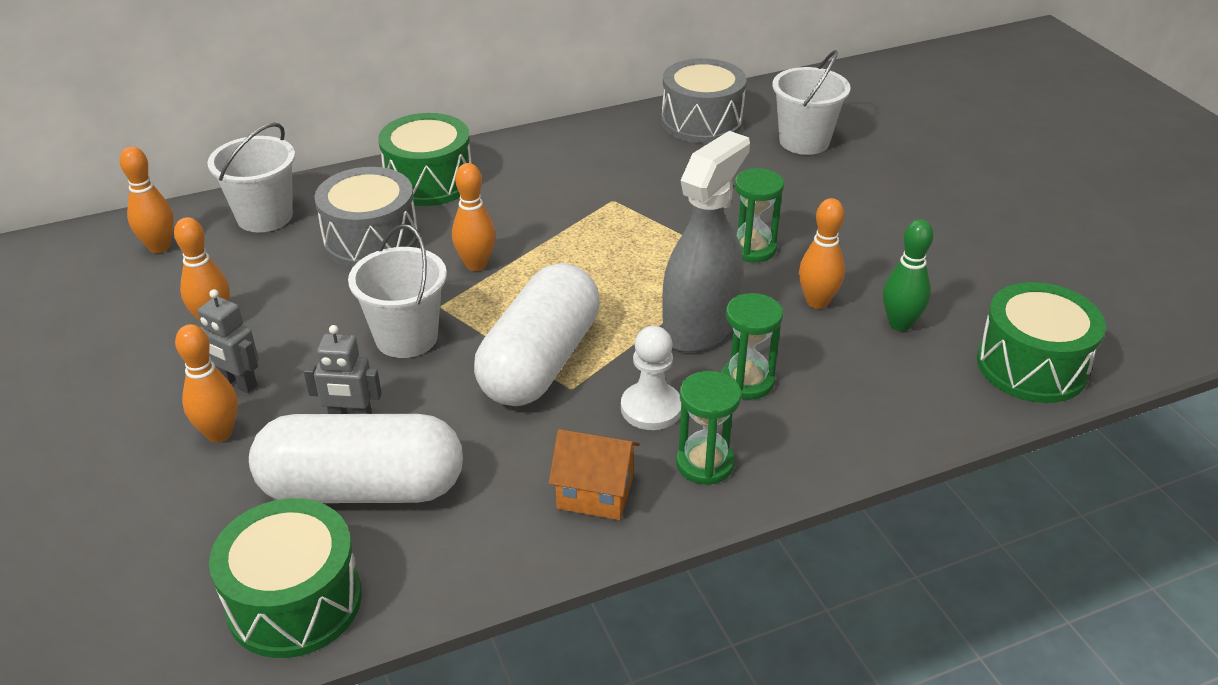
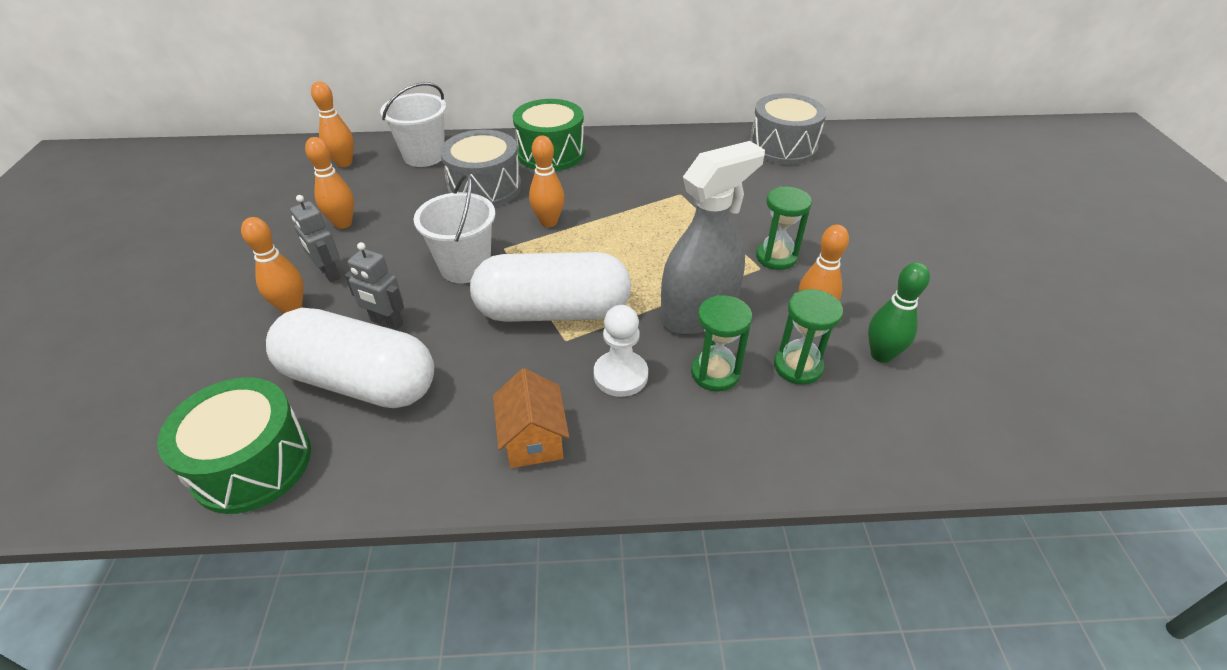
camera: 20 degrees right, 5 degrees up
(540, 362) = (553, 311): white capsule -> white capsule turned 45 degrees clockwise
(595, 493) = (533, 440): orange house -> orange house turned 45 degrees clockwise
(705, 463) = (640, 439): green hourglass -> green hourglass (798, 366)
(804, 141) = (862, 177): white bucket -> none
(1031, 366) = (999, 430): green drum -> none

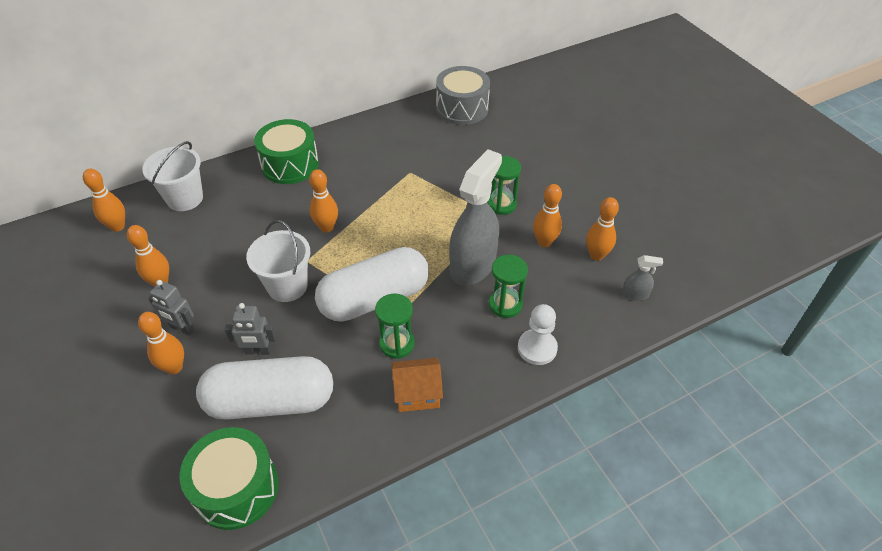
camera: 25 degrees left, 5 degrees up
(485, 187) = (257, 213): grey drum -> none
(533, 440) = (417, 394): orange house -> orange house turned 60 degrees counterclockwise
(620, 375) = (447, 328): white pawn -> white pawn (537, 348)
(798, 366) = (552, 281): green hourglass -> green hourglass (397, 344)
(881, 355) = (596, 255): green bowling pin -> orange bowling pin
(918, 425) = (635, 294): none -> grey spray bottle

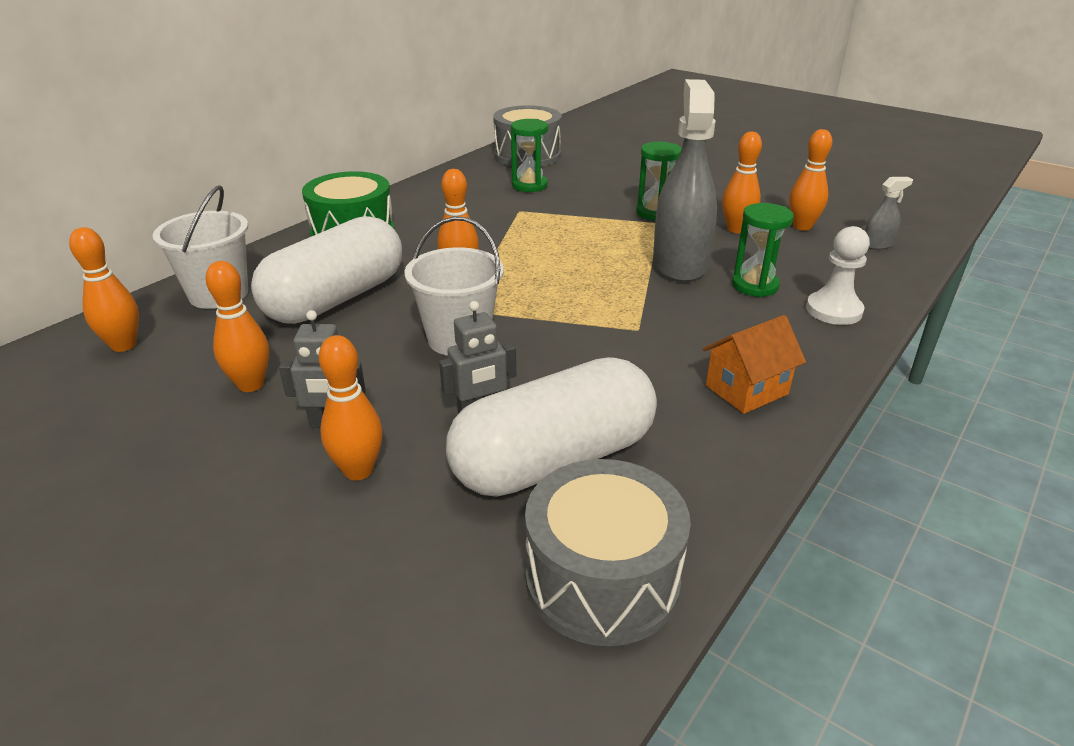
camera: 25 degrees left, 15 degrees down
(236, 488) = (602, 579): green drum -> grey drum
(374, 299) = (592, 320): white capsule -> white capsule (336, 299)
(397, 344) = (667, 352): green hourglass -> green hourglass (529, 185)

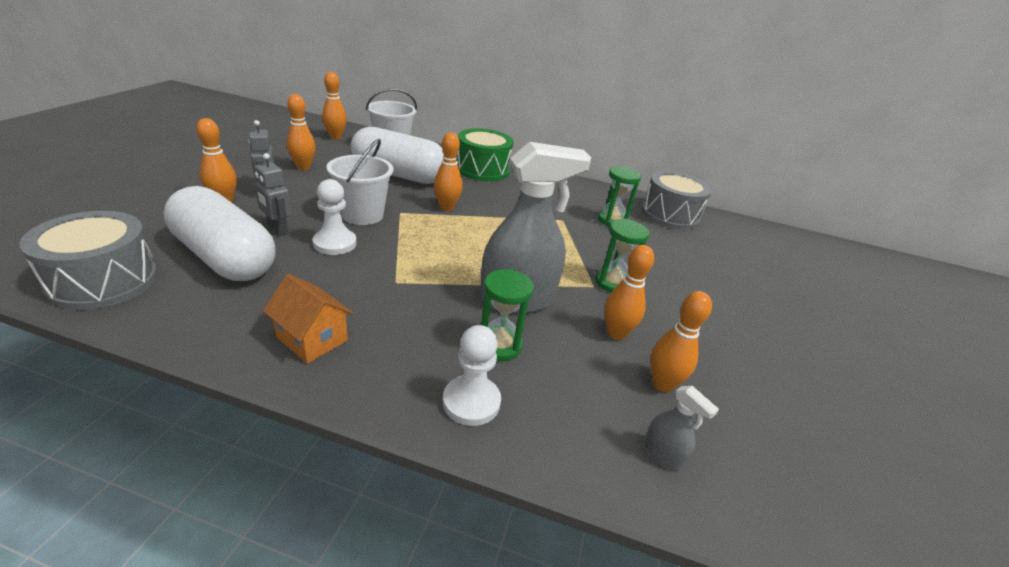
camera: 65 degrees right, 0 degrees up
(536, 365) = (335, 243): none -> white pawn

